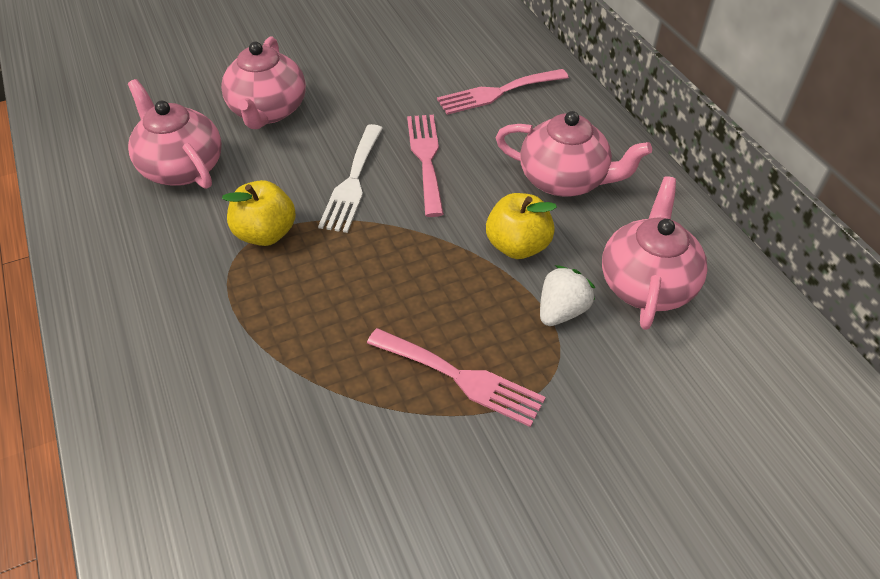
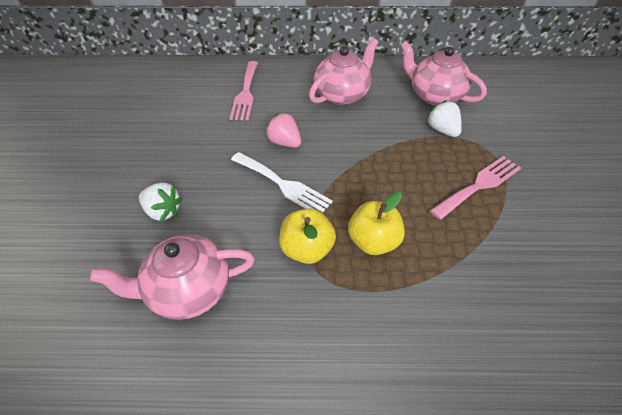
camera: 65 degrees left, 0 degrees up
(268, 111) = (163, 211): pink teapot -> white strawberry
(426, 158) = (284, 142): pink fork -> pink strawberry
(517, 246) = (385, 129): yellow apple -> yellow apple (373, 241)

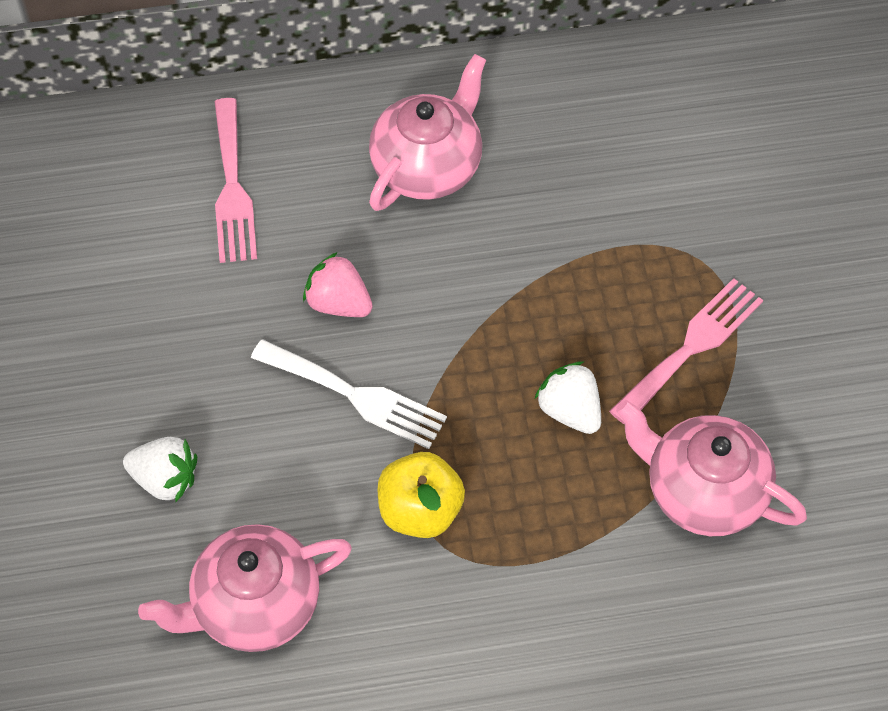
camera: 10 degrees left, 10 degrees up
(373, 241) = (523, 481): yellow apple -> none
(435, 95) = (610, 143): pink teapot -> pink teapot (703, 491)
(442, 130) = (627, 231): white strawberry -> white strawberry (570, 410)

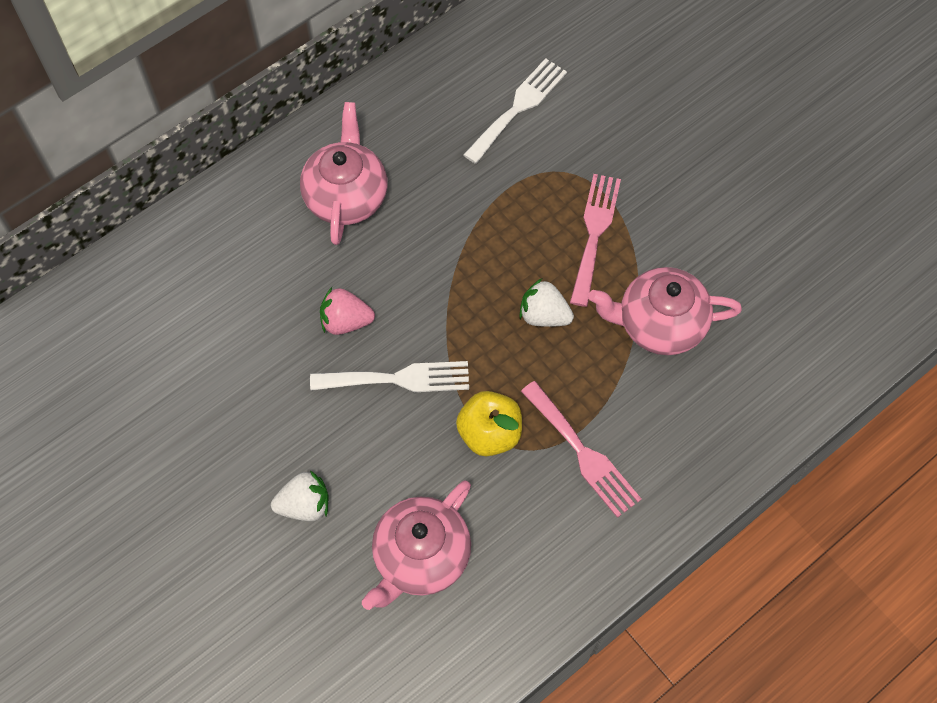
camera: 30 degrees left, 5 degrees up
(232, 188) = (220, 278): pink fork -> pink fork (583, 453)
(691, 160) = (518, 107): none -> white fork

